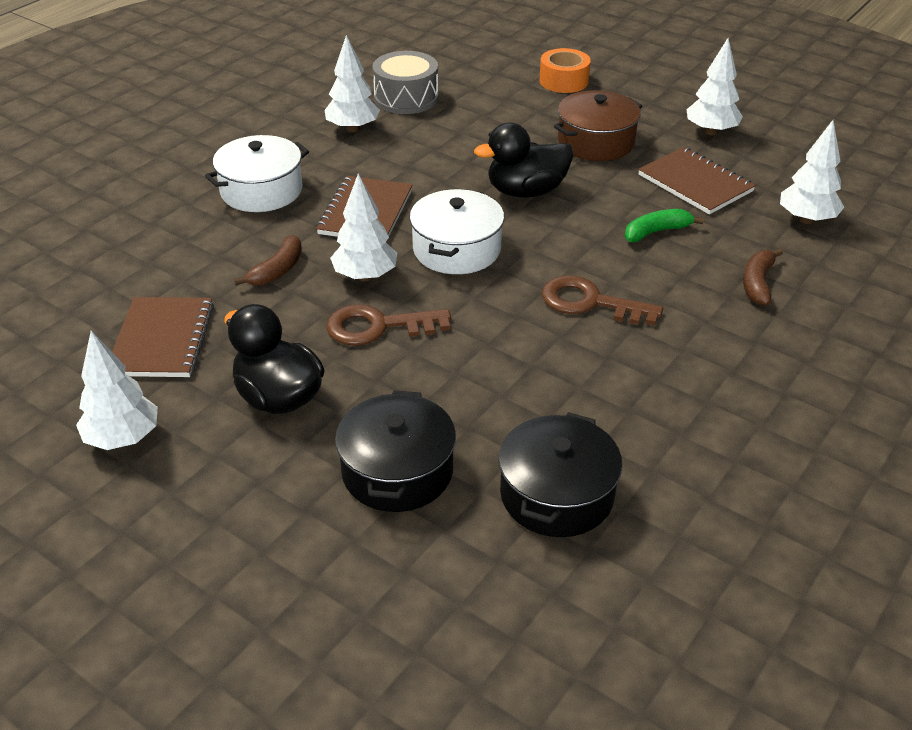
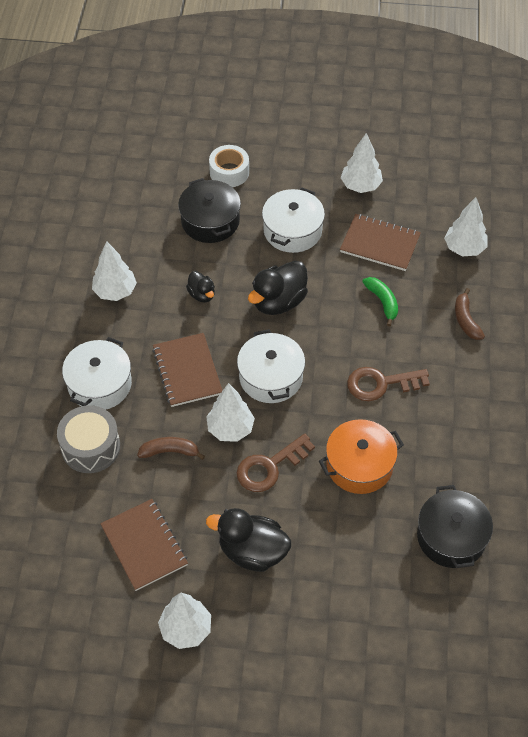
camera: 30 degrees left, 15 degrees up
(277, 270) = (170, 451): brown banana -> brown banana turned 90 degrees counterclockwise
(397, 471) = (358, 567): black pot -> black pot (210, 221)
(406, 98) = (129, 240): grey drum -> grey drum (91, 447)
(443, 159) = (202, 294): none -> black duck
(493, 368) = (359, 465): none -> orange pot
(564, 81) = (229, 172): orange tape -> white tape
(596, 142) = (292, 230): brown pot -> white pot
(656, 232) = (382, 302): green banana -> green banana turned 120 degrees clockwise

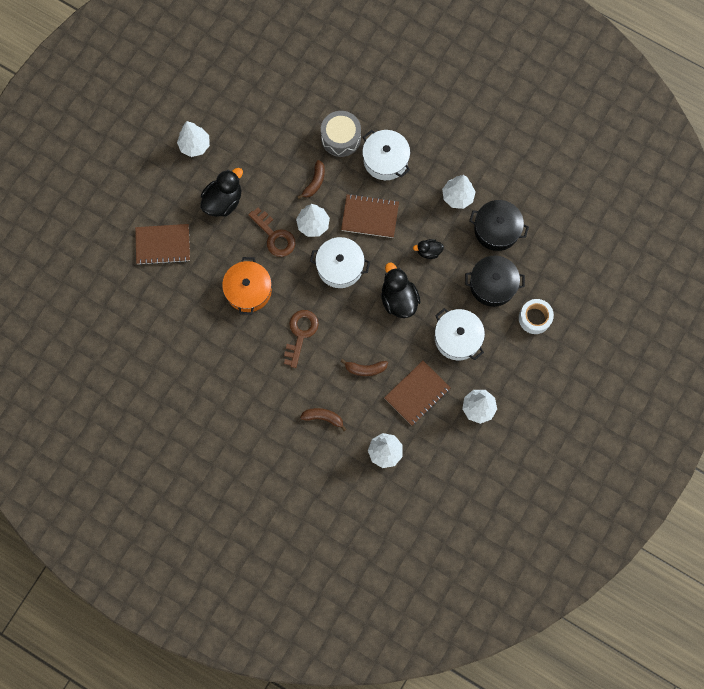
camera: 115 degrees right, 20 degrees up
(144, 545) = (258, 143): brown notebook -> brown notebook (163, 245)
(269, 467) = (274, 236): brown key -> brown key turned 150 degrees clockwise
(382, 302) = (365, 369): green banana -> brown banana
(451, 537) = (173, 319): black pot -> black pot (496, 229)

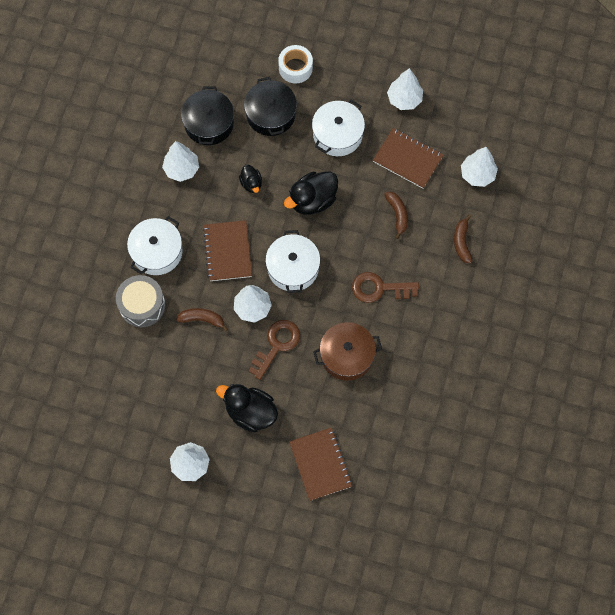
camera: 105 degrees left, 5 degrees down
(248, 290) = (347, 355): orange pot -> brown pot

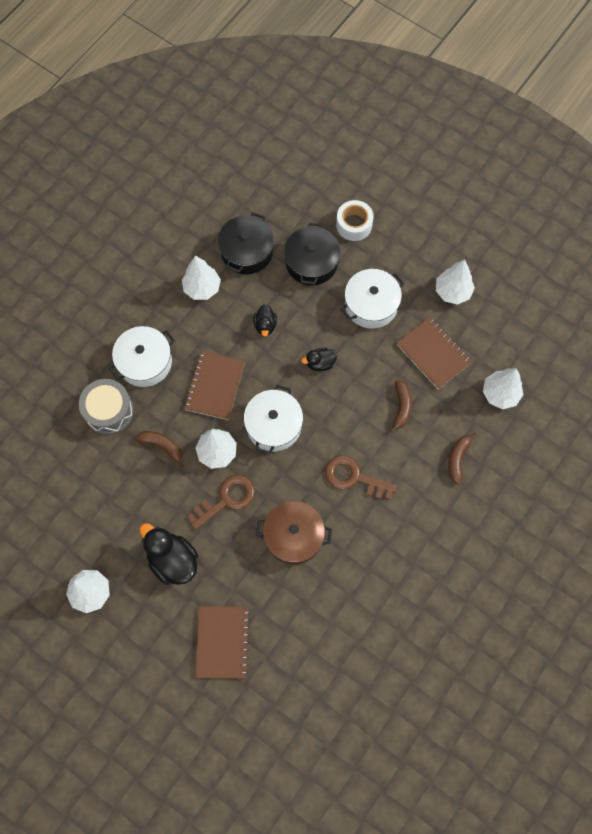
camera: 20 degrees right, 0 degrees up
(312, 200) = (320, 363): black duck -> black duck, size x0.55

